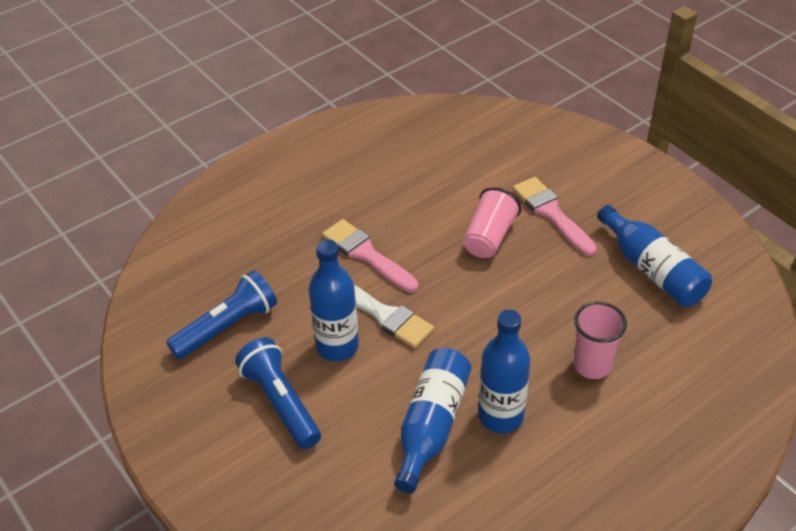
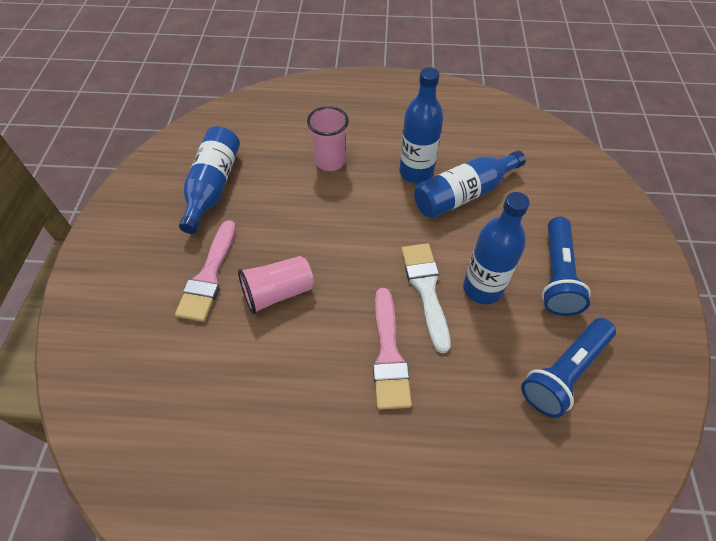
camera: 140 degrees left, 10 degrees up
(227, 327) = (564, 373): blue flashlight -> blue flashlight turned 45 degrees counterclockwise

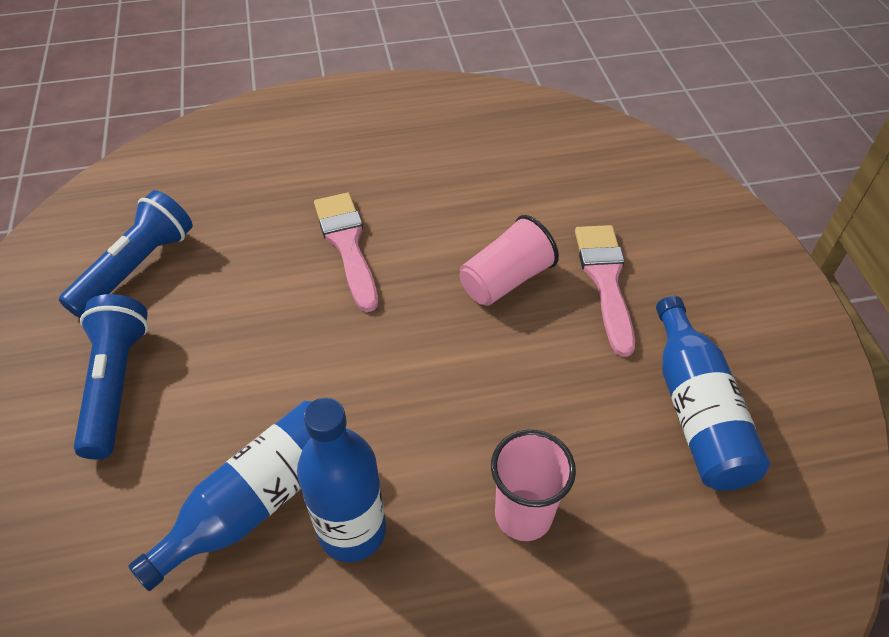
camera: 165 degrees right, 5 degrees down
(426, 289) = (310, 324): white brush -> none
(482, 288) = (230, 342): blue bottle -> none

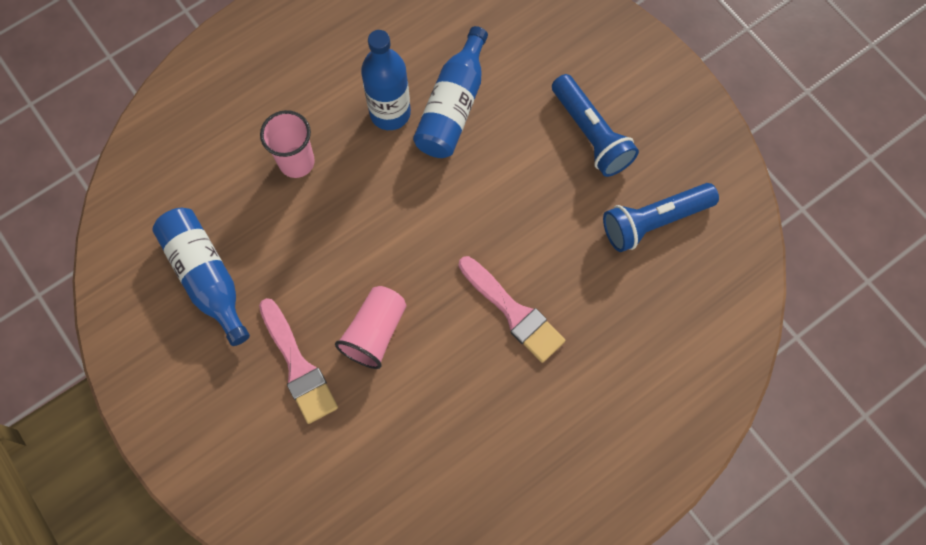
camera: 155 degrees right, 20 degrees up
(137, 268) = (654, 221): blue flashlight -> blue flashlight turned 60 degrees clockwise

